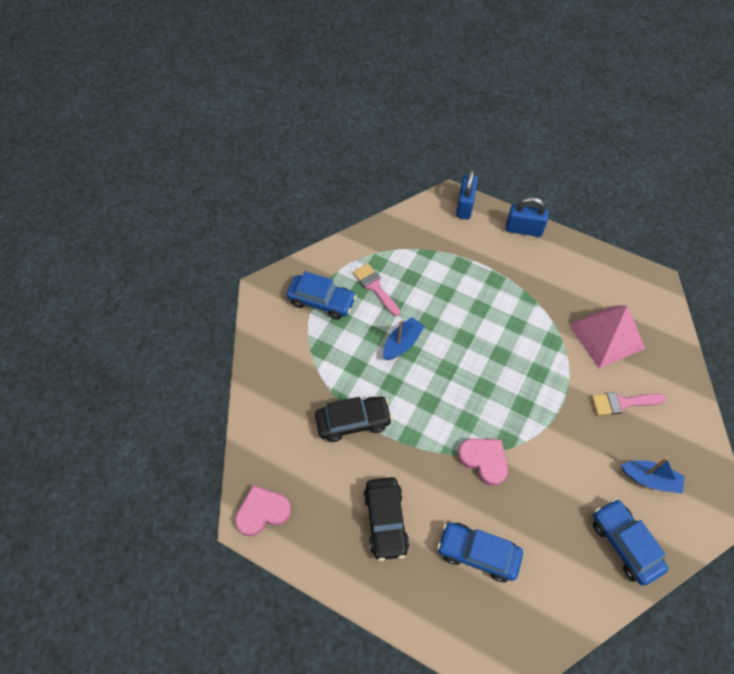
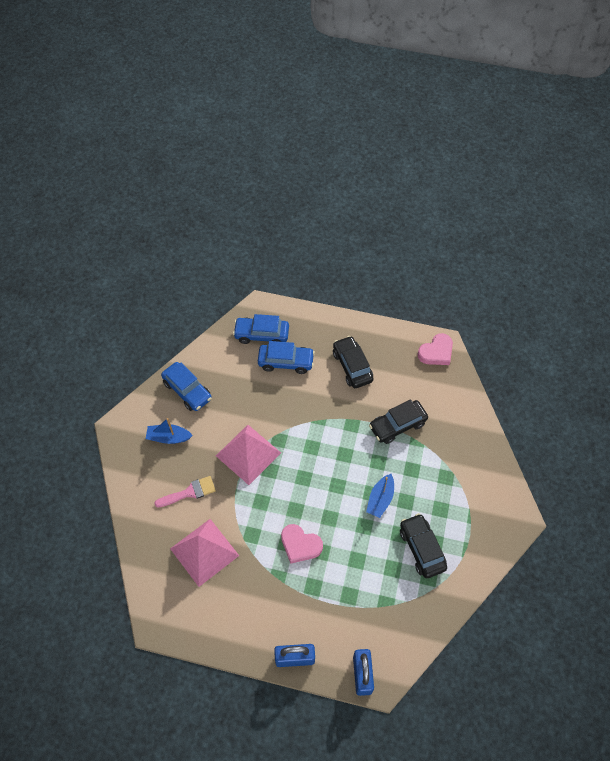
camera: 165 degrees right, 0 degrees up
(321, 301) = (463, 521): blue car -> blue car (261, 334)
(375, 287) = (422, 548): pink brush -> black car
(484, 460) = (293, 421): pink heart -> pink heart (300, 545)
(547, 431) = (248, 454): none -> pink pyramid

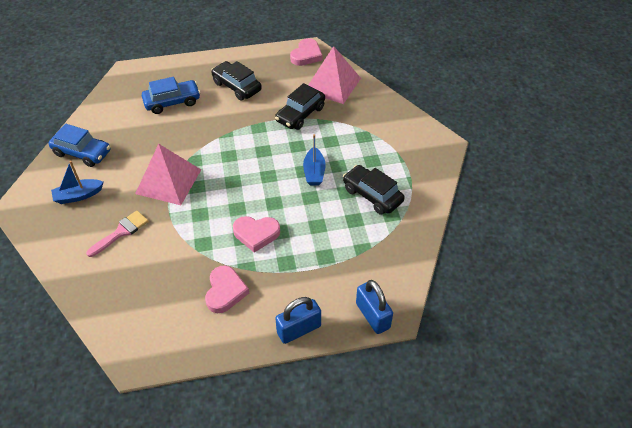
camera: 25 degrees left, 10 degrees down
(204, 552) = (160, 276): pink pyramid -> pink pyramid (332, 84)
(251, 592) = (225, 291): none -> pink heart
(261, 334) = (139, 90): blue car -> none

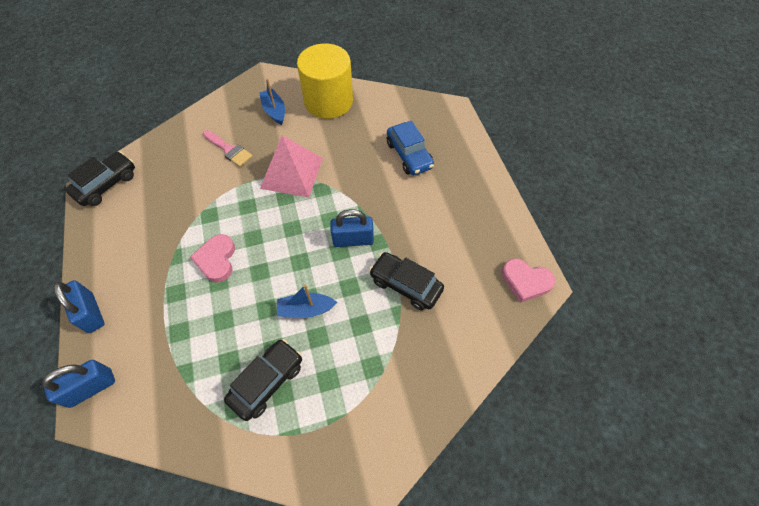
camera: 85 degrees right, 10 degrees up
(82, 153) = (328, 101): blue car -> yellow cylinder
(225, 291) = (148, 242): pink heart -> none
(237, 86) = (446, 210): black car -> black car (106, 184)
(253, 142) = (353, 240): none -> blue padlock
(332, 84) = (471, 320): pink pyramid -> none

